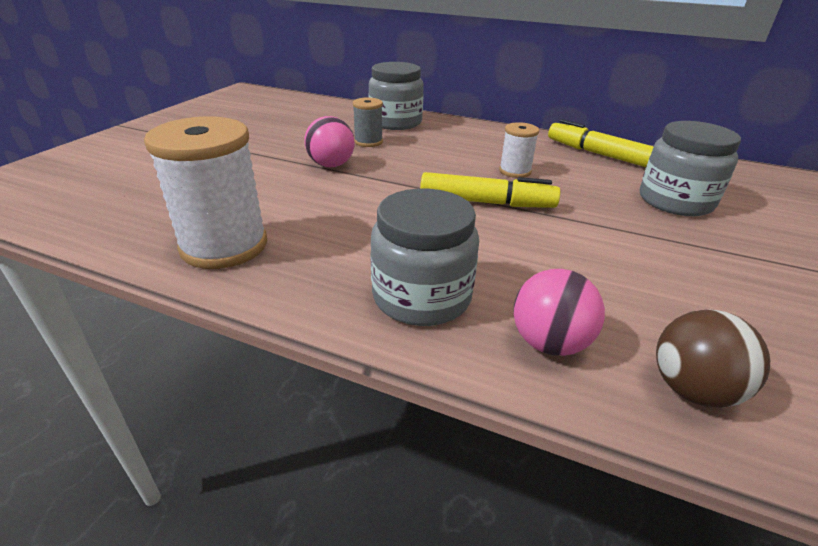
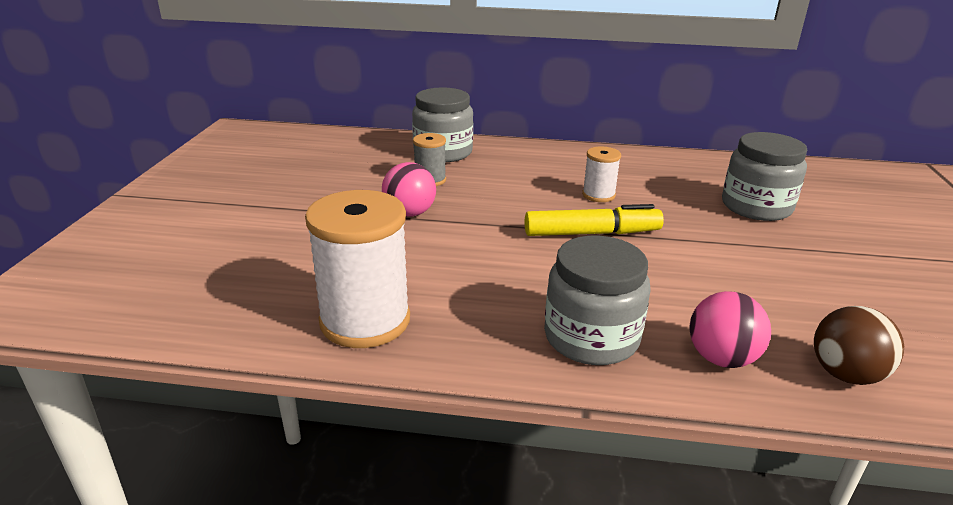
camera: 15 degrees left, 5 degrees down
(598, 154) = (665, 165): yellow marker -> none

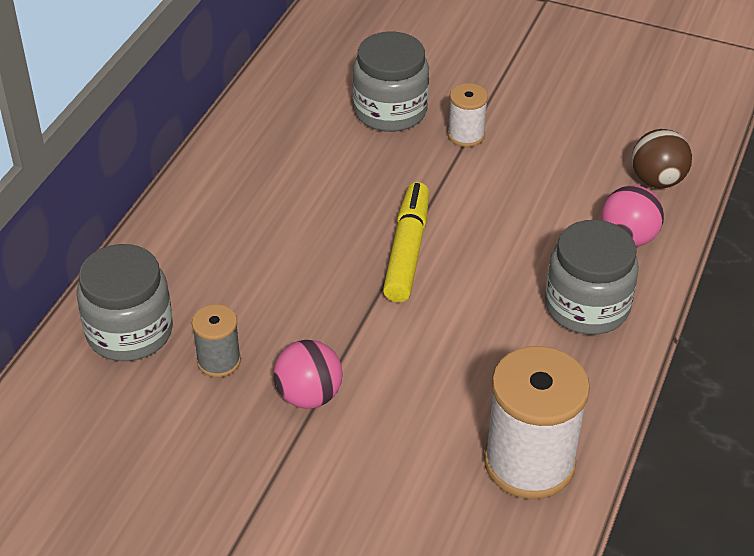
camera: 75 degrees left, 15 degrees up
(598, 195) = (320, 218): white spool -> white spool (466, 135)

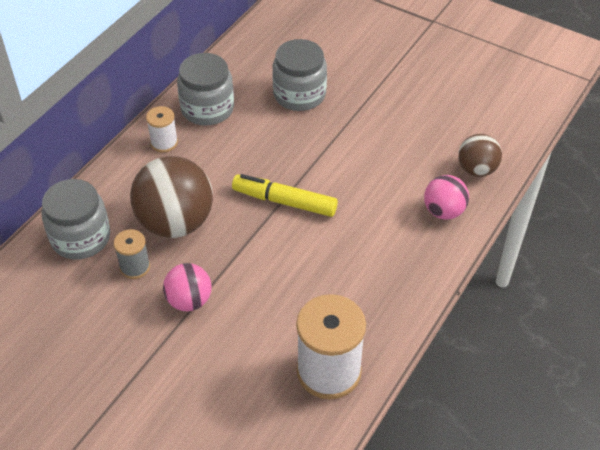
camera: 10 degrees right, 5 degrees up
(261, 295) = (175, 222): none -> brown ball
(407, 250) = (284, 201): yellow marker -> yellow marker turned 90 degrees counterclockwise
(466, 135) = (348, 119): white spool -> white spool (164, 143)
(587, 306) = (400, 259): grey jar -> grey jar (207, 108)

